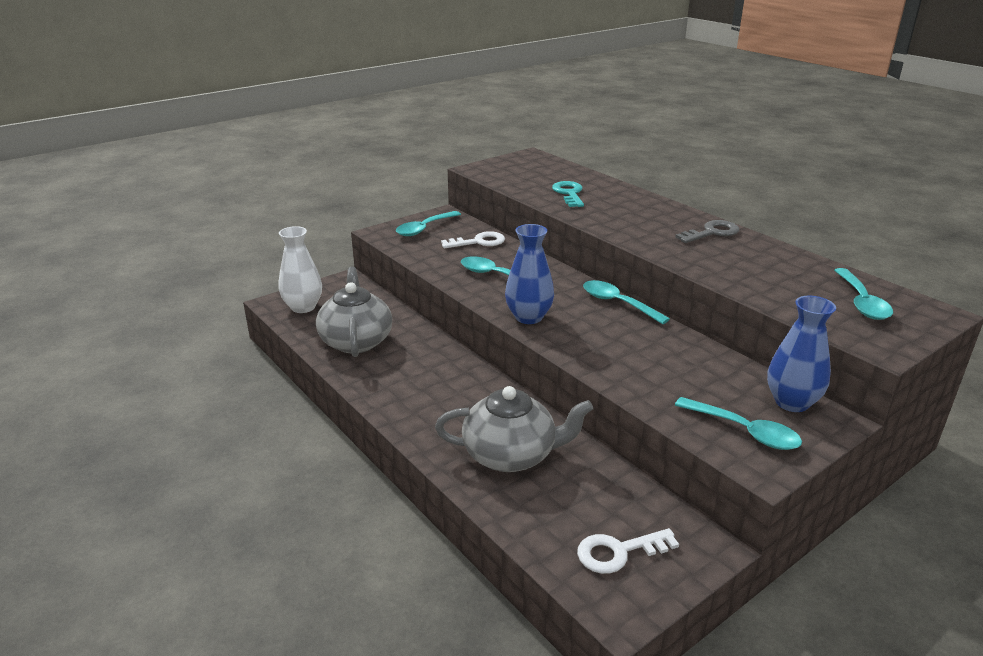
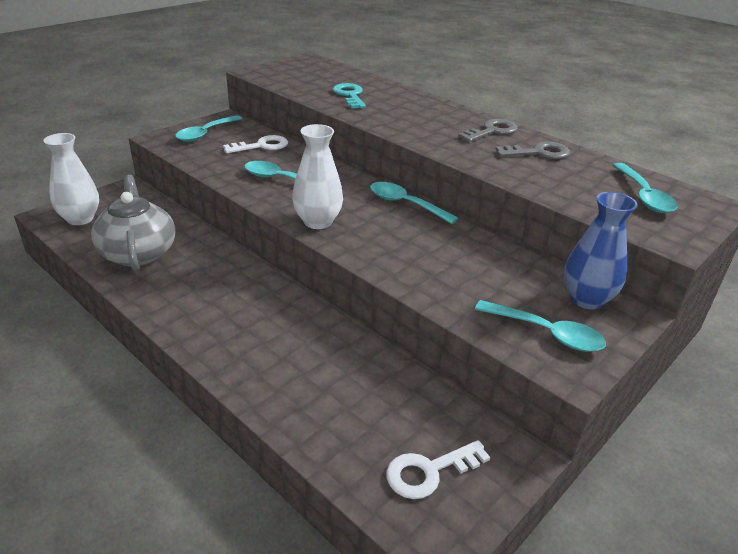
camera: 10 degrees left, 5 degrees up
(511, 455) = (308, 369): grey teapot -> none
(528, 317) = (317, 222): blue vase -> white vase
(758, 256) = (539, 153): none -> grey key

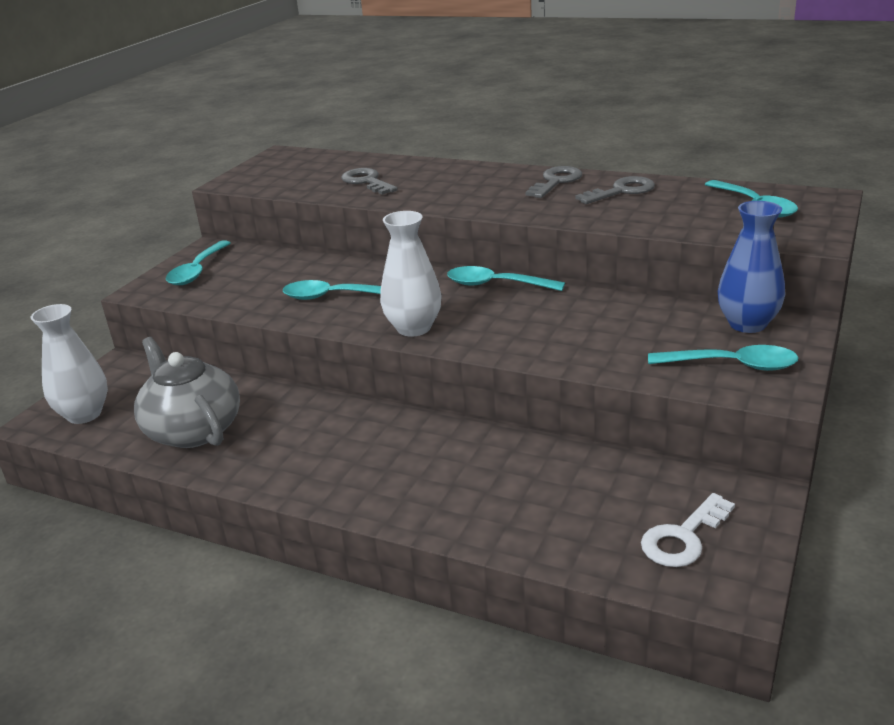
camera: 15 degrees left, 5 degrees down
(262, 146) = (280, 267): white key -> none
(350, 95) = (367, 181): turquoise key -> grey key

